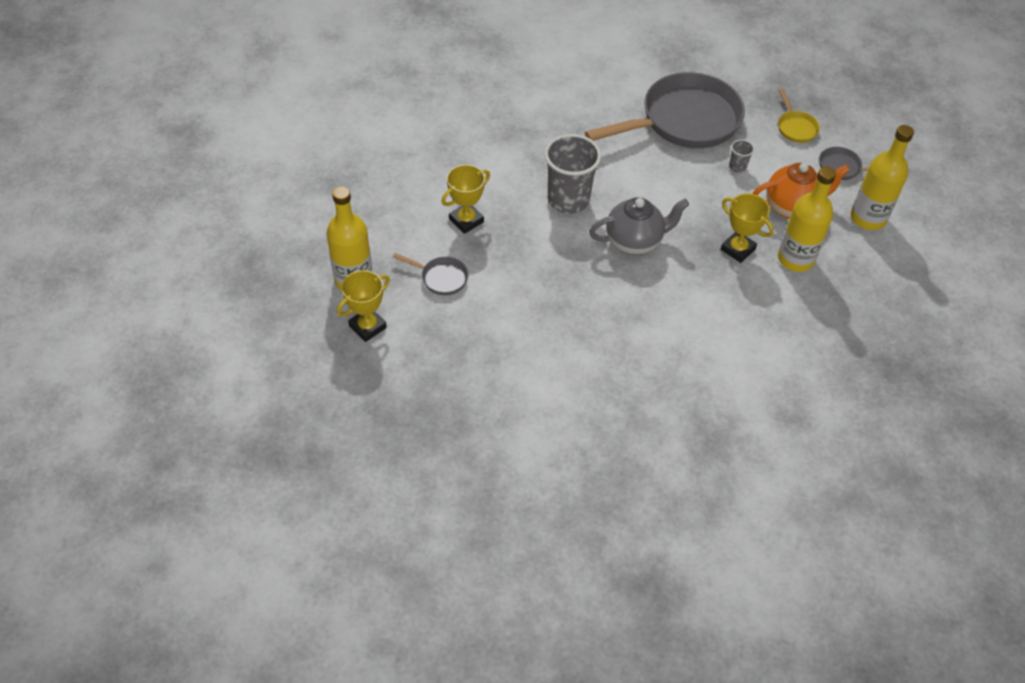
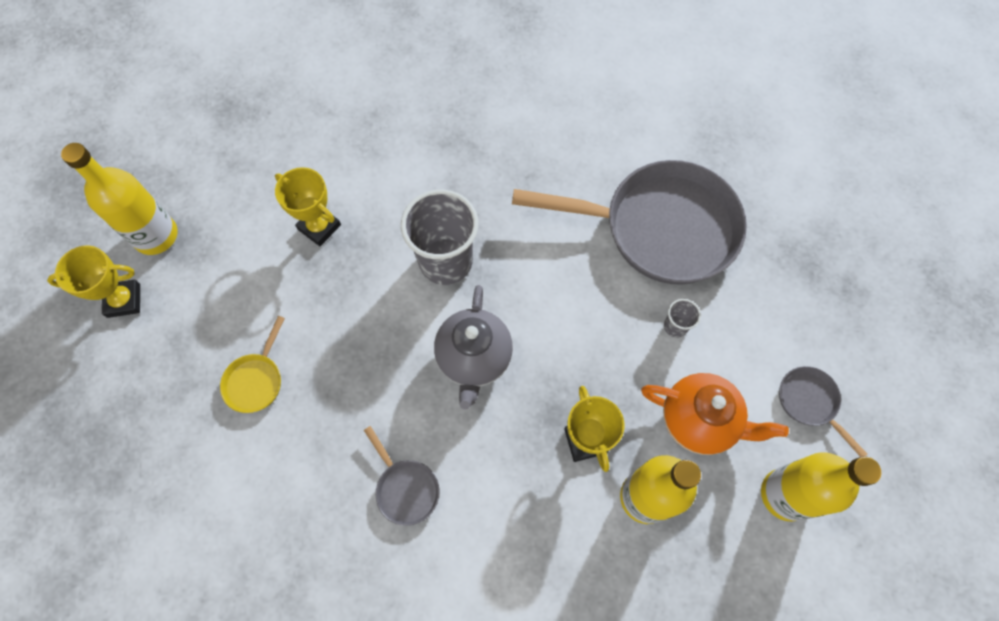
camera: 35 degrees right, 15 degrees up
(441, 278) = (238, 284): grey pan -> grey pan (405, 488)
(466, 220) = (319, 227): yellow trophy -> yellow trophy turned 45 degrees clockwise
(634, 242) = (474, 359): grey teapot -> grey teapot turned 75 degrees clockwise
(795, 127) = (793, 311): yellow pan -> yellow pan (256, 380)

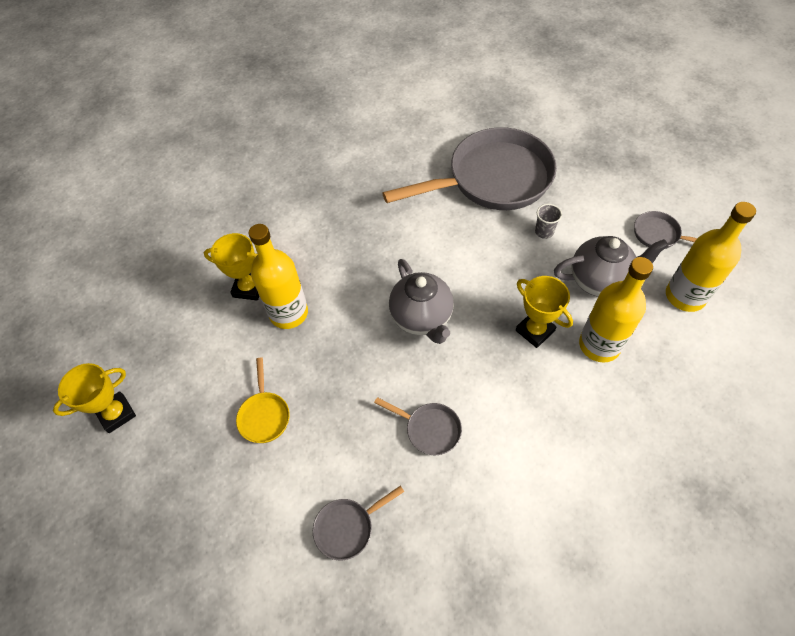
camera: 25 degrees left, 10 degrees down
(156, 235) = (117, 355): yellow bottle -> yellow bottle (289, 313)
(267, 544) = (347, 527): none -> grey pan
(445, 261) = (359, 266): grey cup -> none
(699, 421) = (599, 280): orange teapot -> grey teapot

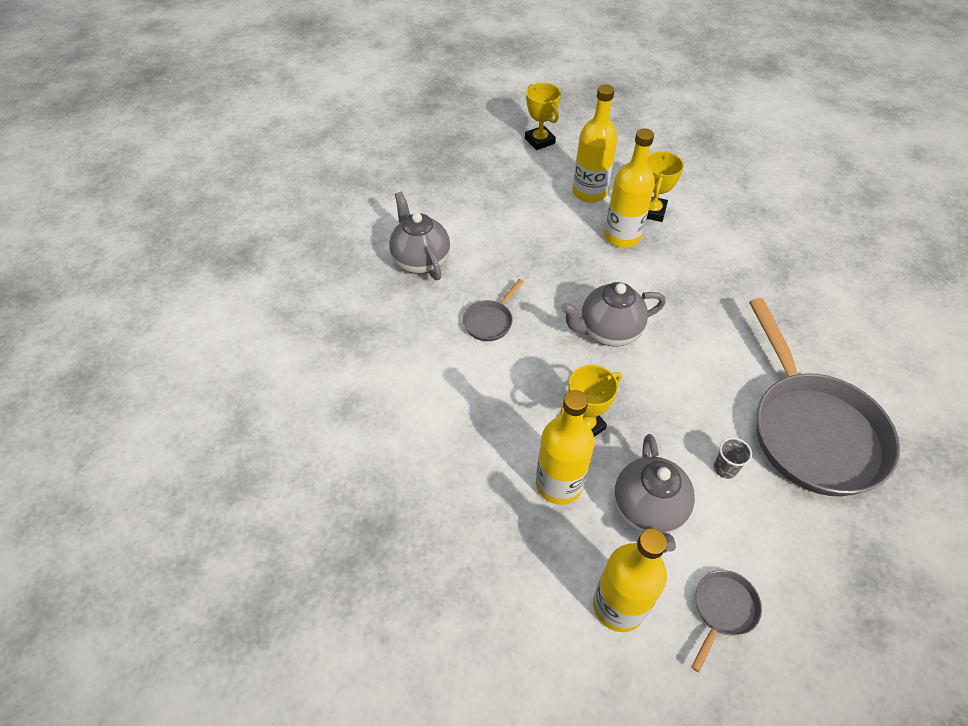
camera: 95 degrees right, 5 degrees down
(218, 349) = (589, 192): none -> yellow bottle
(264, 415) = (523, 218): yellow pan -> none
(347, 527) = (420, 261): grey pan -> grey teapot

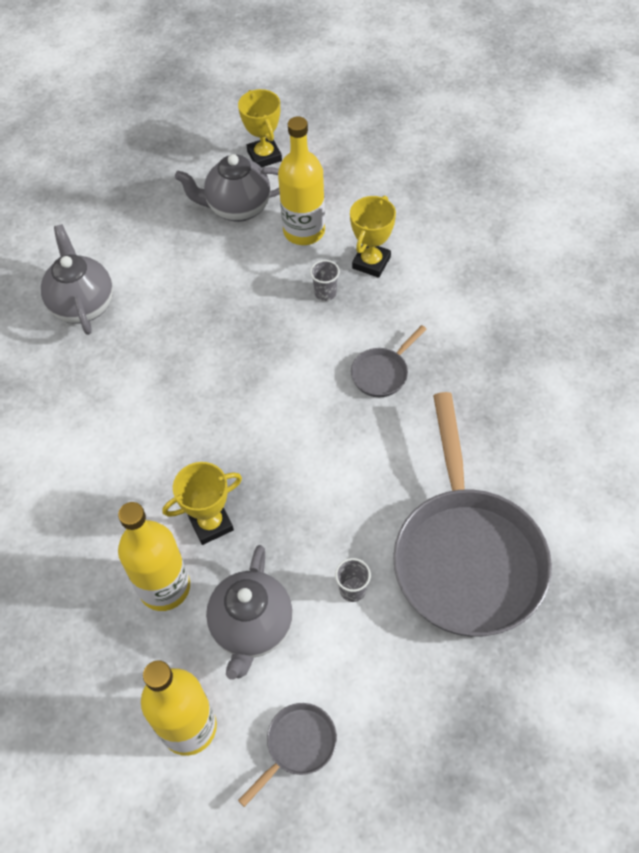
camera: 10 degrees right, 5 degrees up
(490, 321) = (142, 388): grey pan -> grey pan (382, 373)
(608, 332) = (272, 413): grey teapot -> grey teapot (237, 208)
(622, 236) = (325, 293): yellow bottle -> grey cup

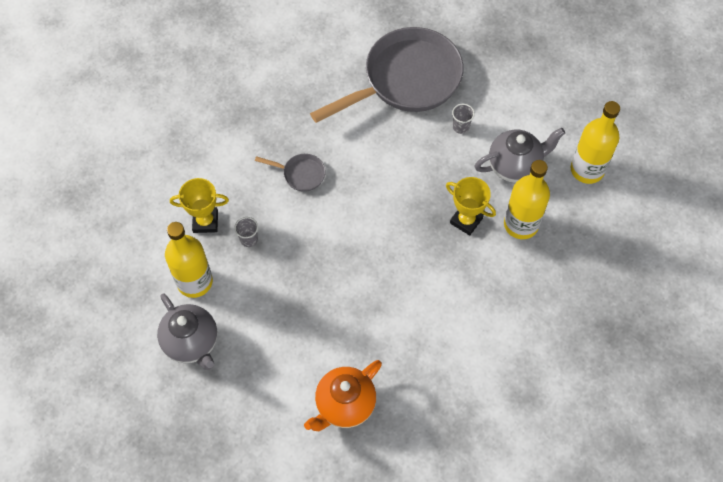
camera: 120 degrees left, 5 degrees up
(83, 305) = (344, 405): grey teapot -> orange teapot
(264, 156) = (123, 352): yellow trophy -> none
(298, 745) = (561, 115): grey pan -> none

